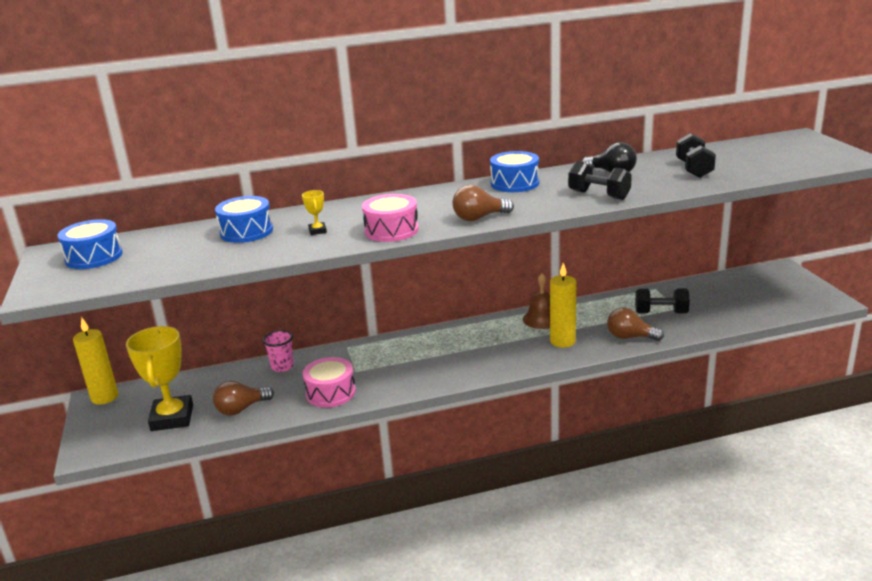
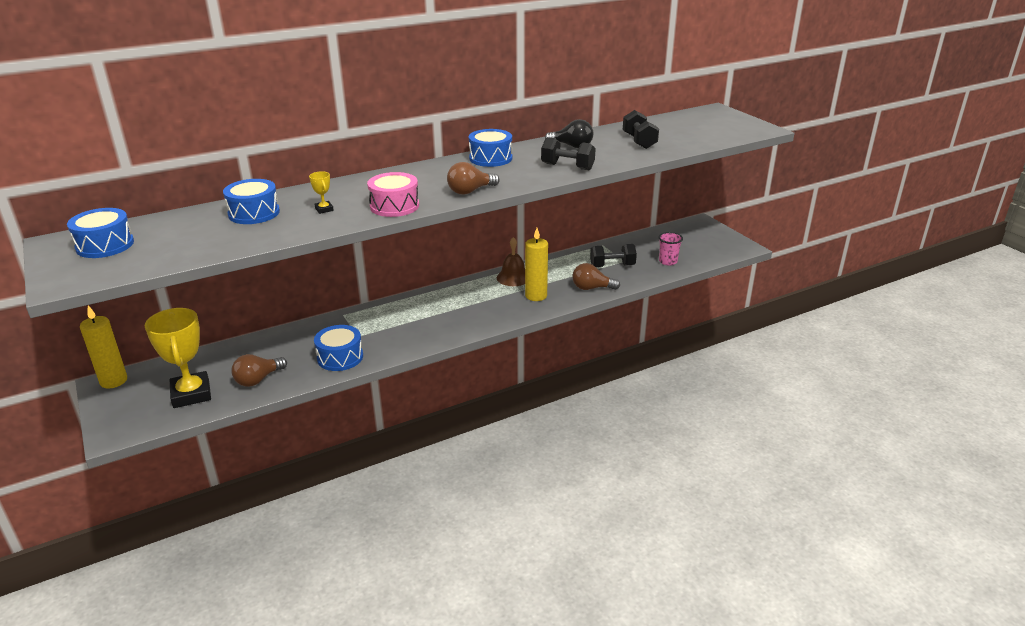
camera: 15 degrees left, 5 degrees up
(282, 366) = (286, 337): pink cup -> pink cup (668, 261)
(330, 393) = (340, 357): pink drum -> blue drum

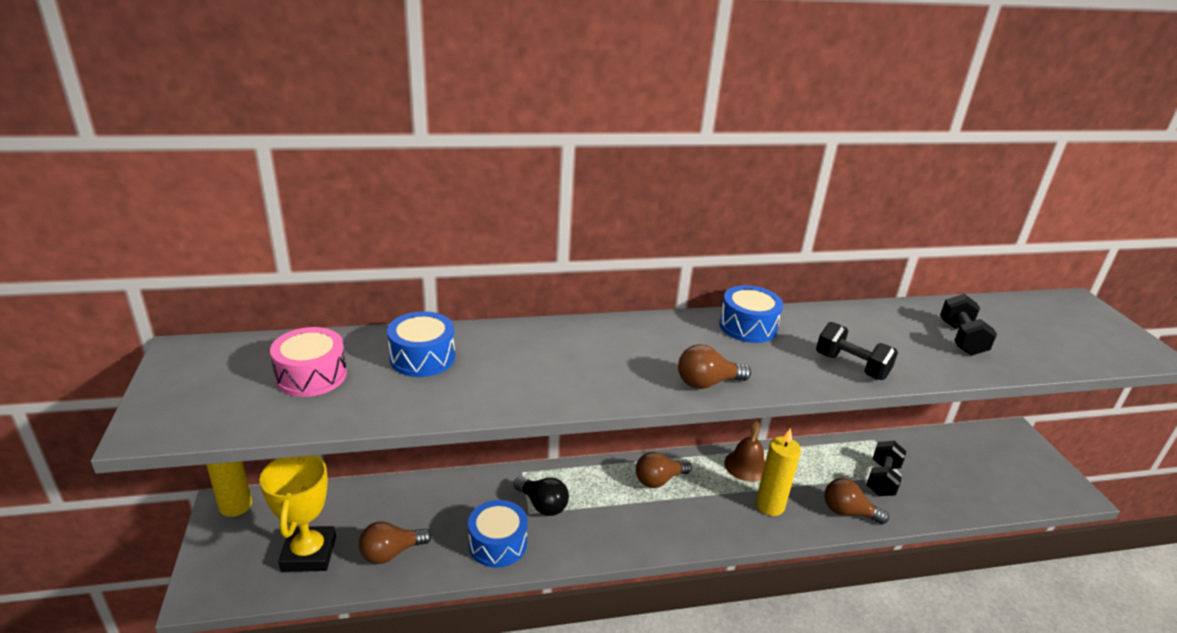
camera: 15 degrees right, 0 degrees up
(105, 245) = (231, 371): blue drum -> none
(324, 209) = (509, 371): yellow trophy -> none
(394, 206) = (599, 387): pink drum -> pink drum (311, 375)
(450, 298) = (659, 480): none -> brown light bulb
(572, 146) = (863, 328): black light bulb -> black light bulb (542, 505)
(612, 266) = (882, 479): black dumbbell -> black dumbbell turned 75 degrees counterclockwise
(668, 261) = (962, 491): pink cup -> none

